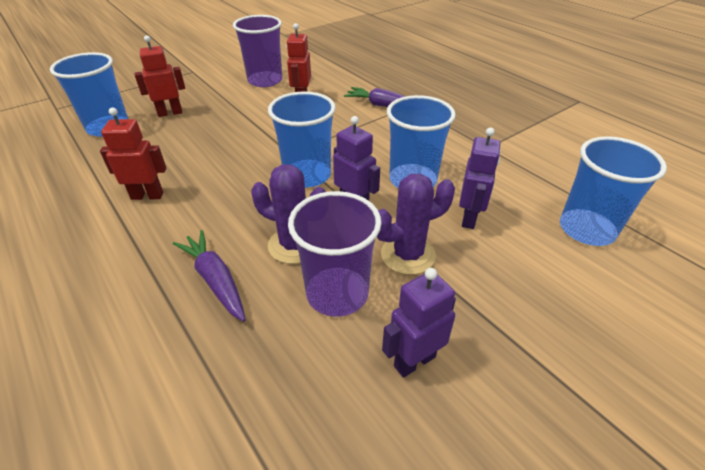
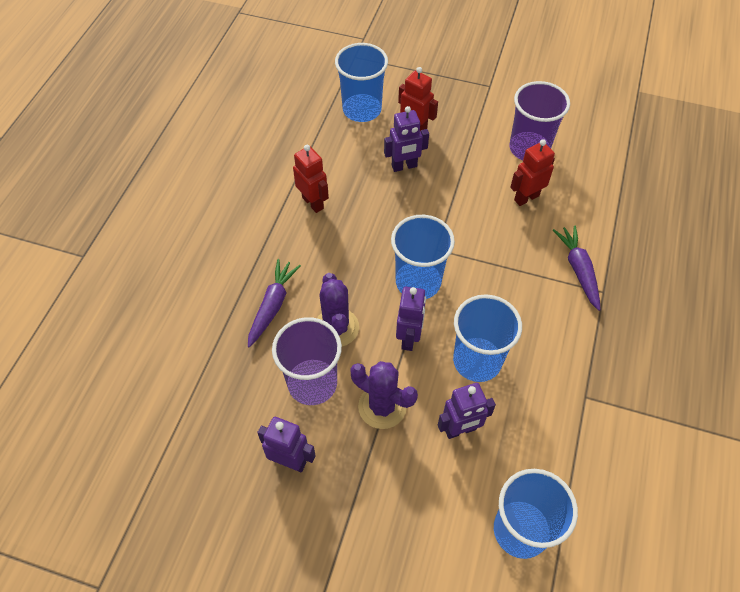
camera: 55 degrees right, 15 degrees up
(194, 133) = (404, 166): none -> purple robot

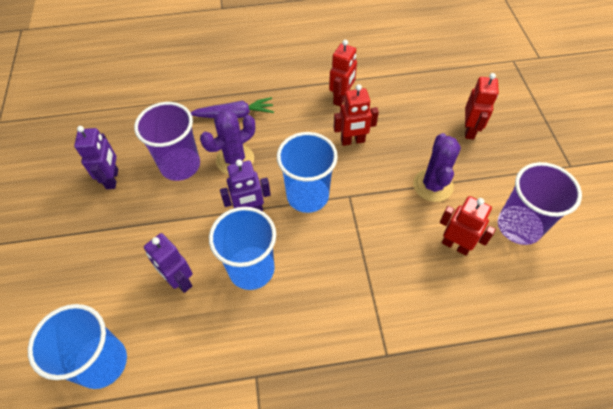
camera: 65 degrees right, 0 degrees up
(362, 109) = (459, 88): blue cup -> none
(374, 218) = (352, 141): none -> red robot
(382, 406) = (179, 217): purple cactus -> purple cactus (433, 185)
(404, 166) = (421, 139): purple robot -> none
(578, 270) = (399, 322): purple carrot -> none

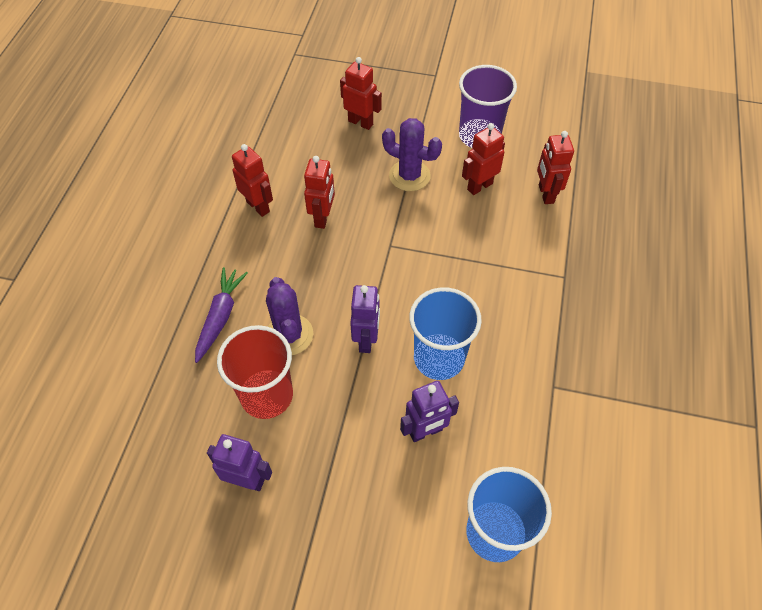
camera: 70 degrees left, 0 degrees up
(180, 165) = (267, 395): purple cup -> red cup
(307, 196) = (372, 280): blue cup -> none
(483, 309) = (545, 194): none -> red robot

